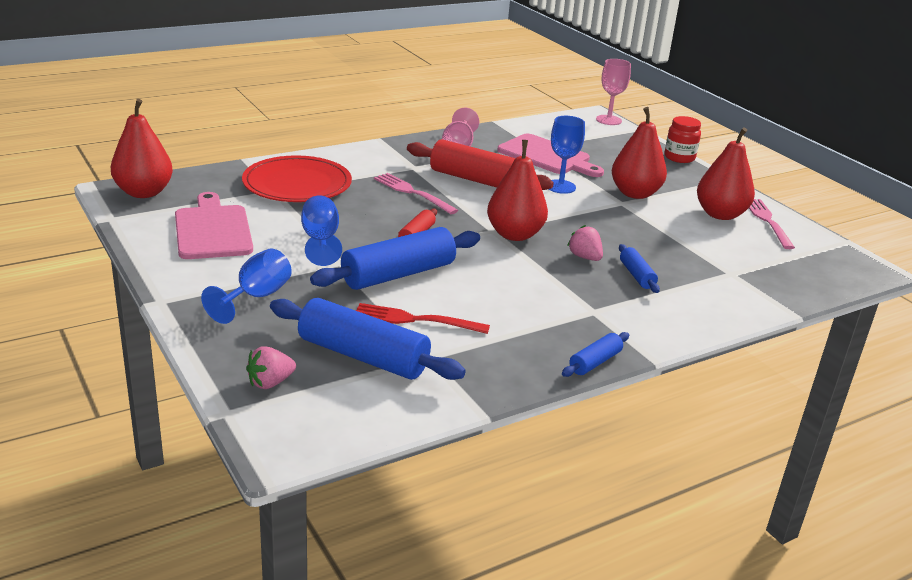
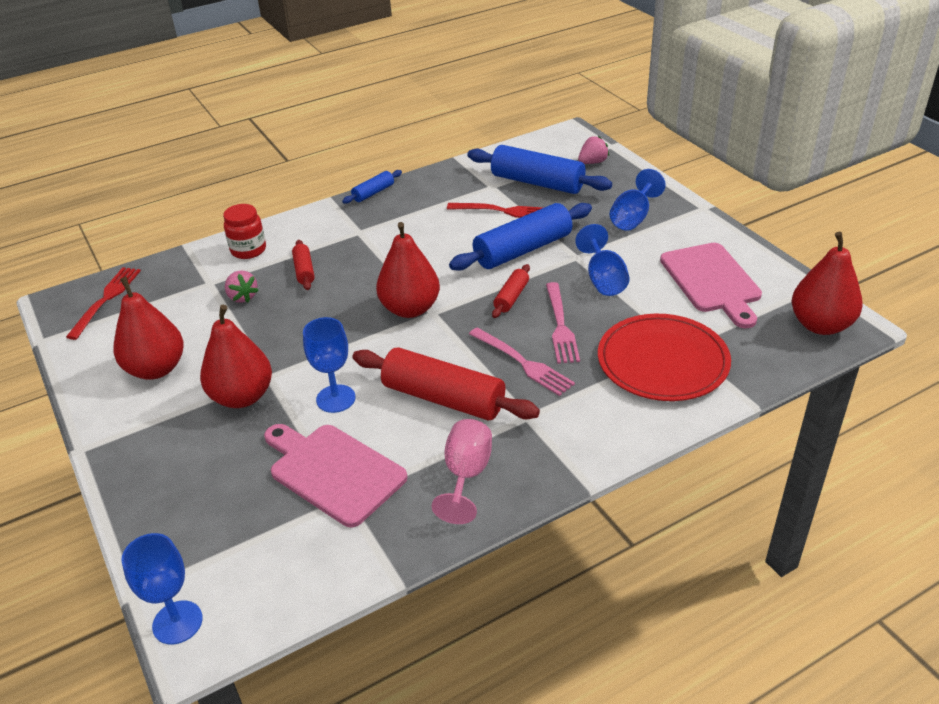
camera: 175 degrees left, 10 degrees up
(585, 257) = (346, 287): pink strawberry -> pink strawberry (242, 297)
(608, 120) = (177, 622): pink goblet -> blue goblet
(637, 275) = (304, 271): blue rolling pin -> red rolling pin
(679, 158) = (123, 498): red jar -> red jar (248, 250)
(767, 221) = (106, 363): pink fork -> pink fork (560, 326)
(824, 268) = (106, 300): none -> red fork

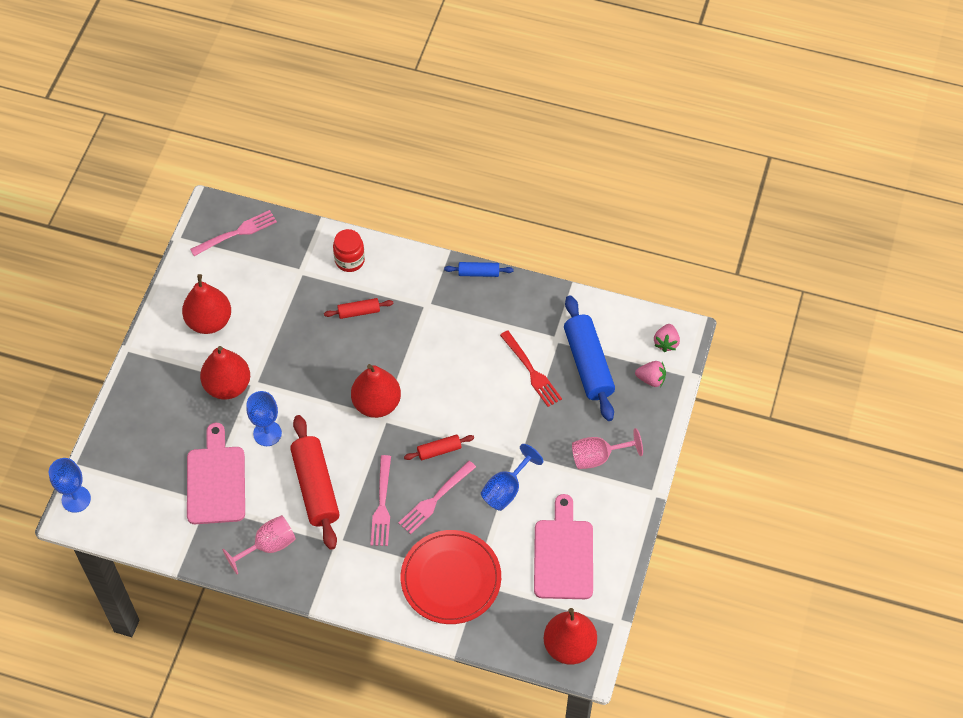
camera: 45 degrees right, 20 degrees up
(106, 300) = (236, 233): red fork -> pink fork
(242, 297) = (304, 302): pink strawberry -> pink strawberry (666, 343)
(304, 271) = (359, 312): red rolling pin -> red rolling pin turned 45 degrees clockwise
(522, 250) = (496, 418): blue rolling pin -> none
(633, 218) = (598, 457): blue goblet -> pink goblet
(712, 281) = (563, 554): pink cutting board -> pink cutting board turned 150 degrees clockwise

